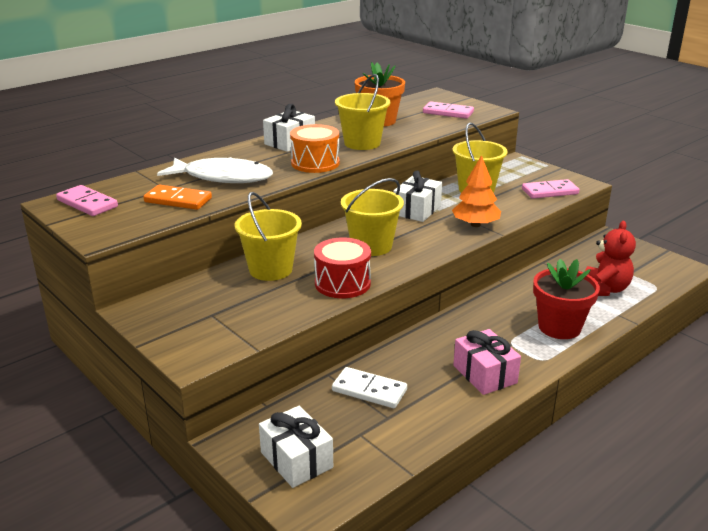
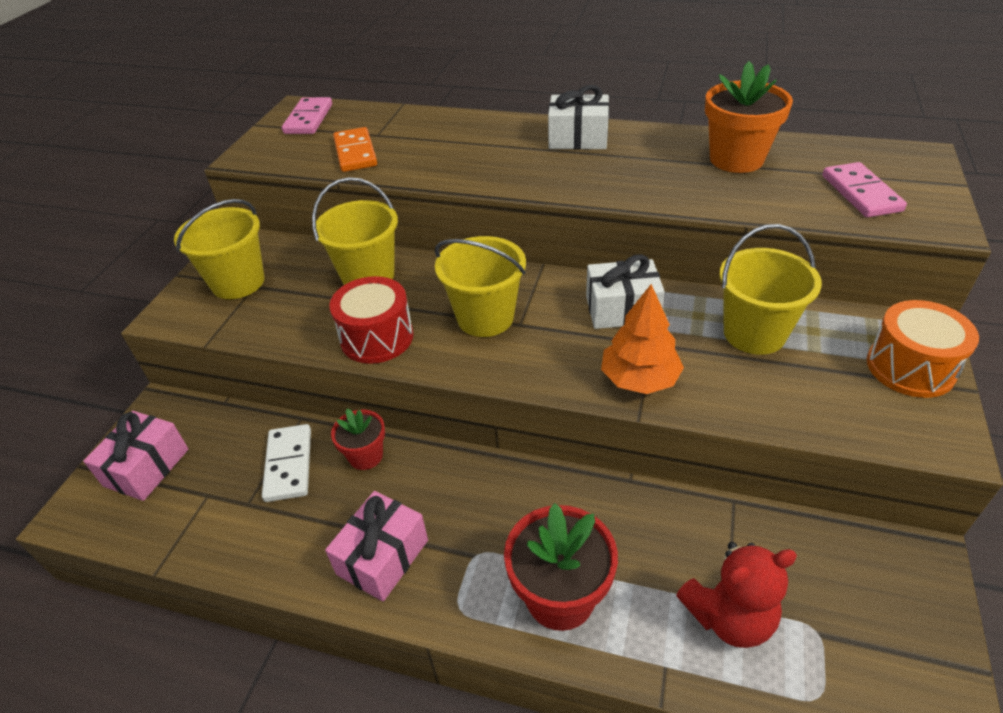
camera: 60 degrees right, 15 degrees up
(223, 177) = (435, 148): white fish -> none
(296, 460) = (146, 467): white gift -> pink gift
(315, 163) = (537, 178): orange drum -> orange drum (910, 367)
(362, 143) = (642, 180): yellow bucket -> yellow bucket (238, 282)
(395, 357) = (365, 456): none -> red flower pot
(550, 191) = (854, 413): pink domino -> none

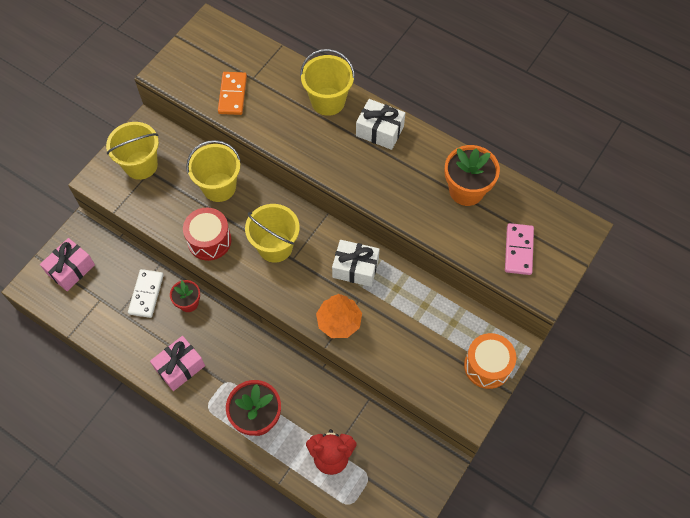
camera: 15 degrees right, 20 degrees up
(308, 119) = (213, 42): pink domino -> none
(754, 333) = (419, 313): yellow bucket -> yellow bucket (328, 101)

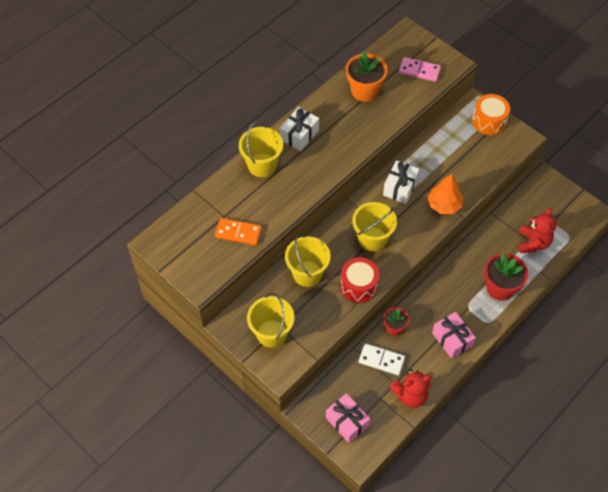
camera: 80 degrees left, 5 degrees down
(105, 329) = (410, 395): none -> red teddy bear

